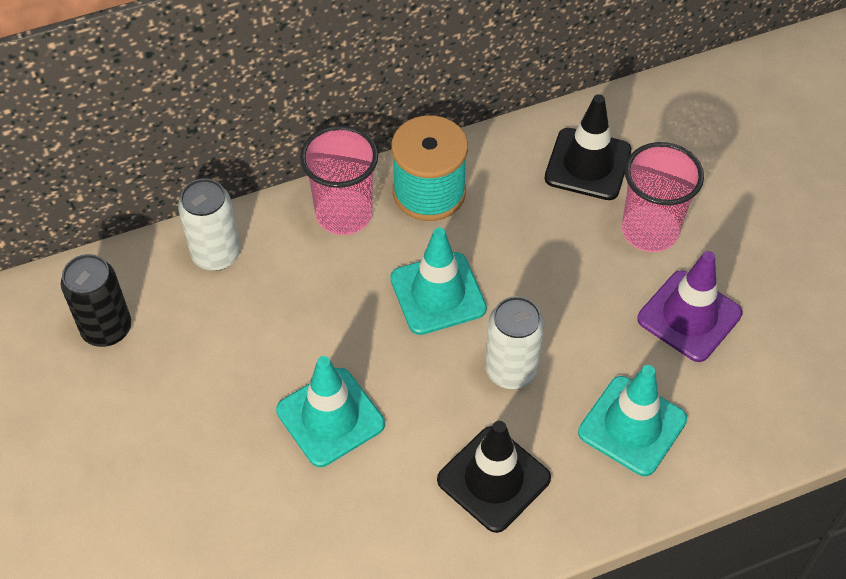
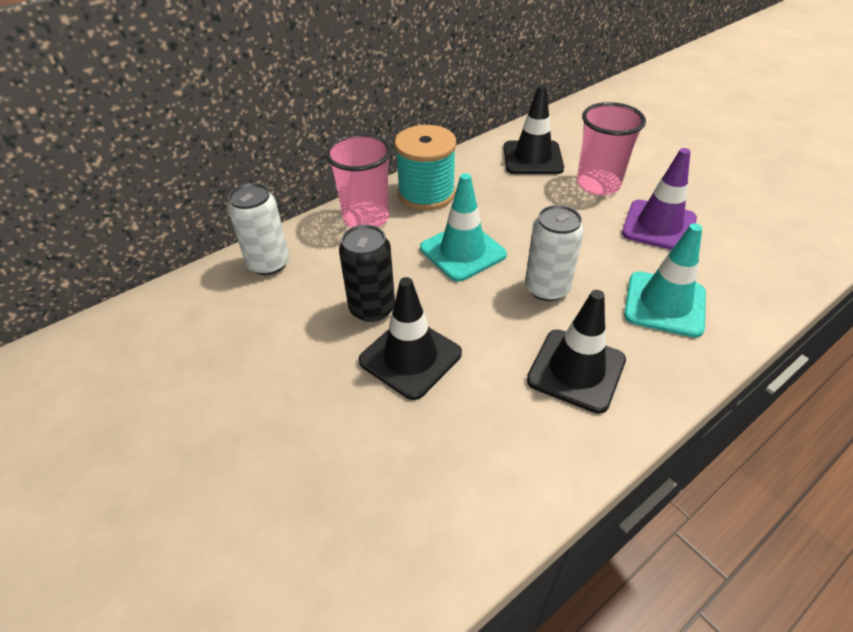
camera: 15 degrees left, 10 degrees down
(106, 329) = (181, 336): black can -> black can (372, 308)
(330, 417) = (410, 357): turquoise traffic cone -> black traffic cone

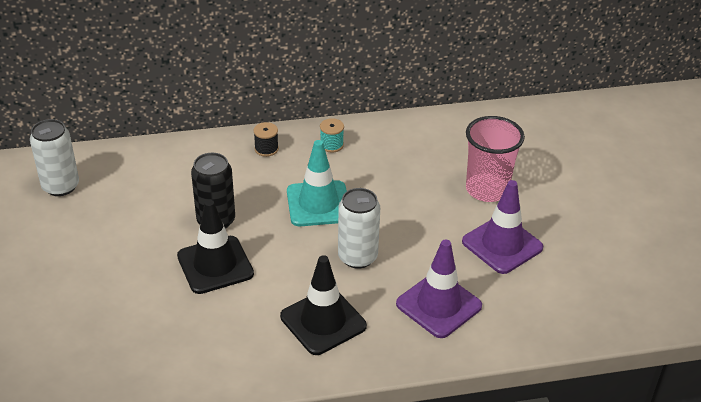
camera: 25 degrees right, 5 degrees down
(268, 263) = (168, 159): white can -> white can (61, 186)
(366, 218) = (266, 149): pink cup -> black spool
(426, 193) = (331, 145): turquoise spool -> turquoise spool, size x0.44
(532, 158) = (452, 145): black traffic cone -> none
(664, 304) = (438, 305): turquoise traffic cone -> purple traffic cone

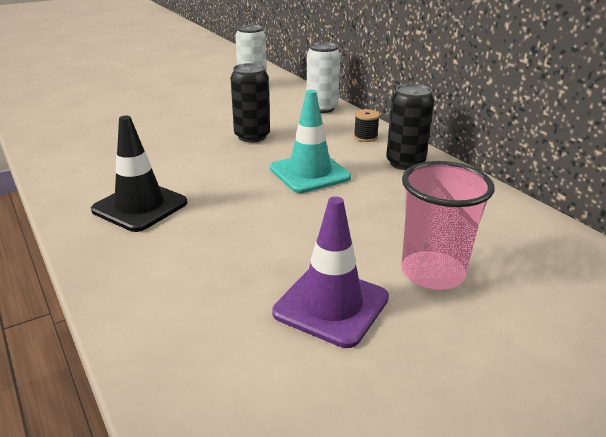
camera: 70 degrees right, 10 degrees down
(215, 265) = (196, 146): black traffic cone -> none
(331, 145) = (405, 163): turquoise spool -> black can
(357, 257) = (244, 207): white can -> white can (322, 108)
(438, 305) = (189, 272): purple traffic cone -> none

